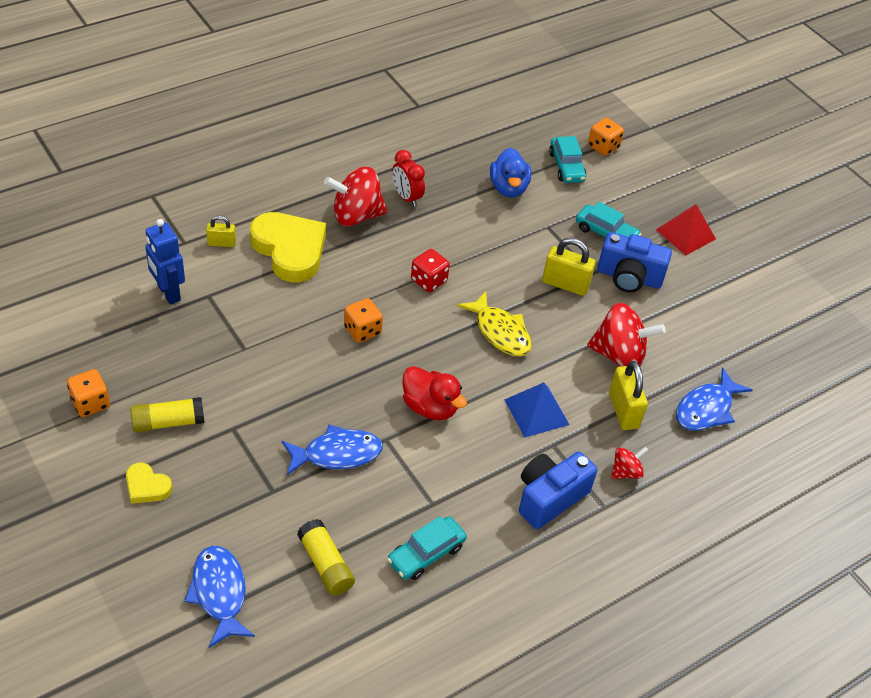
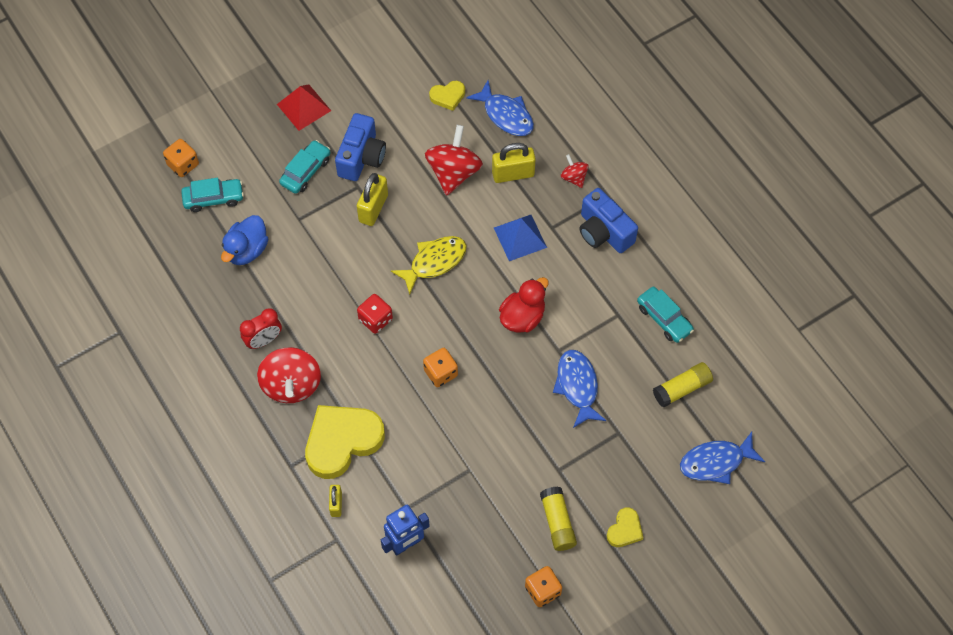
camera: 85 degrees left, 15 degrees up
(508, 188) = (247, 250): blue duck -> blue duck turned 120 degrees clockwise
(722, 355) = (448, 96): none -> yellow heart

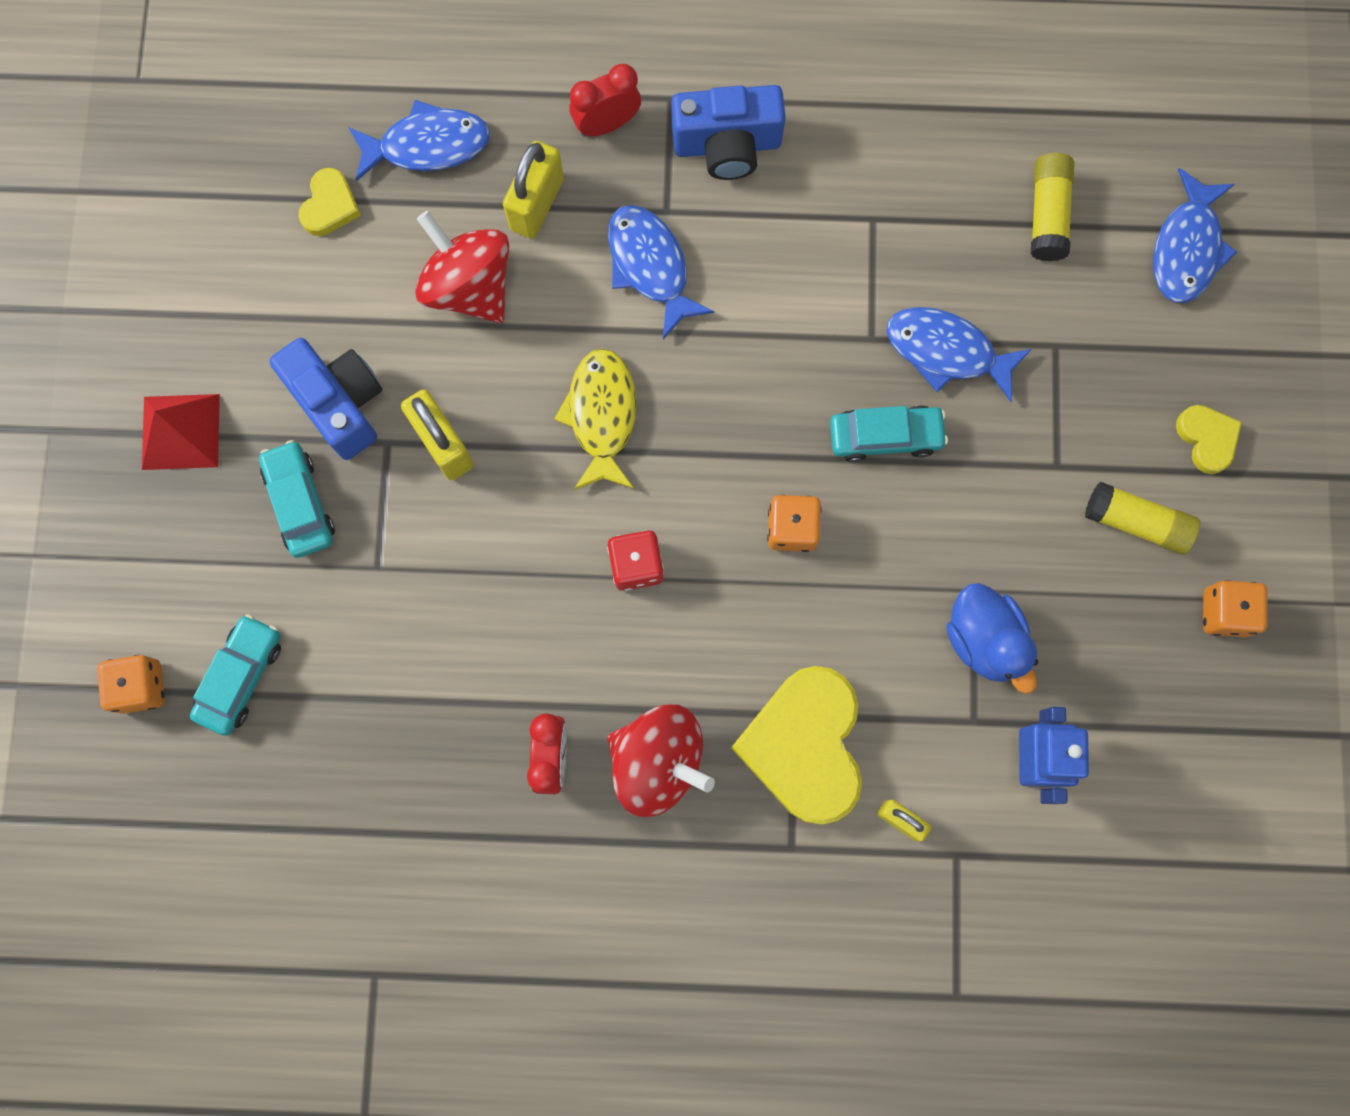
camera: 55 degrees left, 15 degrees up
(247, 250) = (374, 683): blue duck -> blue duck (984, 640)
(520, 237) = (650, 266): blue pyramid -> blue fish
(522, 317) = (783, 352): red duck -> none
(574, 177) = (607, 124): red spinning top -> red clock
(664, 318) = (923, 161): turquoise car -> turquoise car (885, 436)

